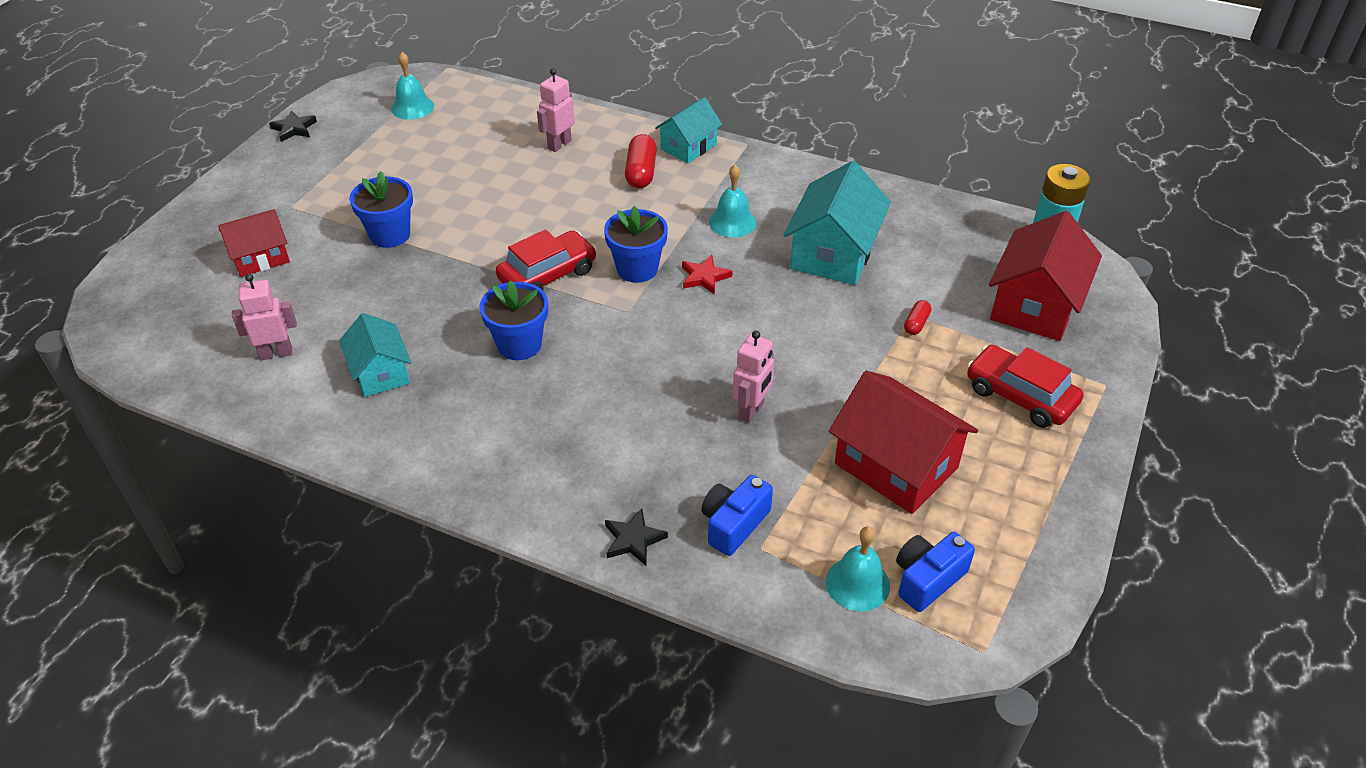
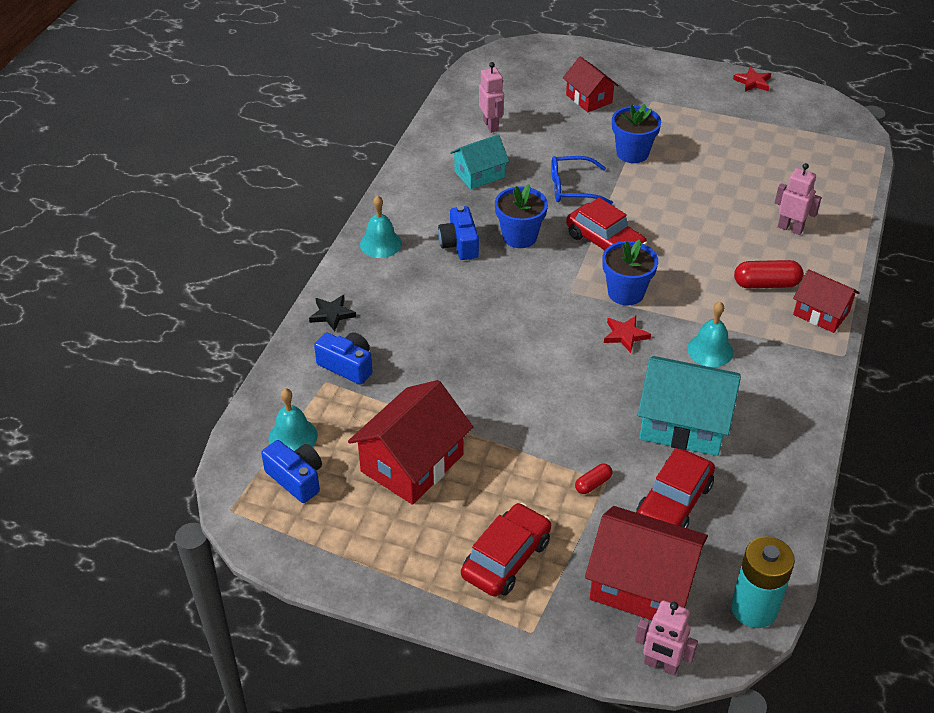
camera: 85 degrees right, 0 degrees up
(294, 129) = (753, 82): black star -> red star
(412, 107) = (810, 136): turquoise bell -> turquoise bell (380, 244)
(439, 291) = (572, 188): none -> blue glasses
(519, 401) = (459, 244): none -> blue camera
(688, 147) = (821, 313): turquoise house -> red house
(751, 411) = (464, 372): pink robot -> pink robot (661, 665)
(916, 324) = (593, 484): red capsule -> red capsule turned 60 degrees counterclockwise
(934, 272) = (674, 502): none -> red car

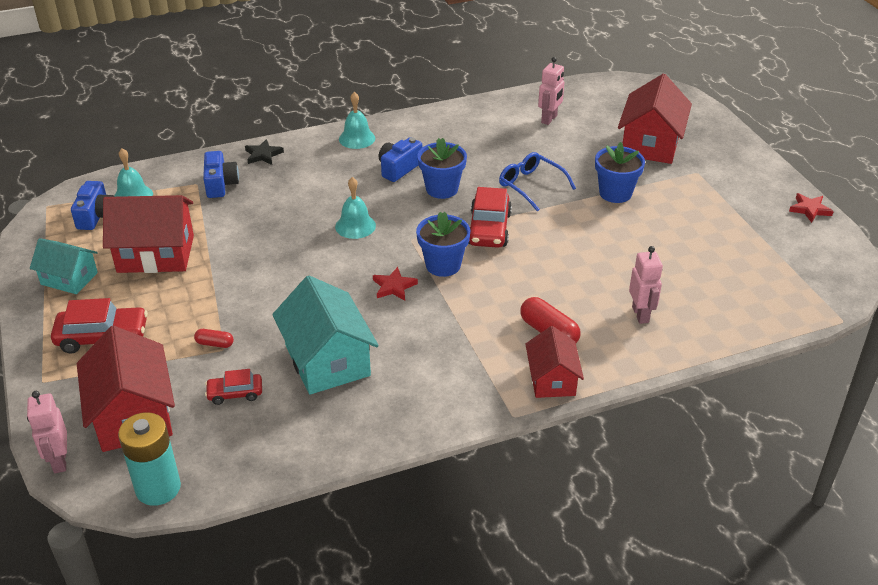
camera: 50 degrees right, 5 degrees down
(479, 174) = (486, 140): turquoise house -> turquoise house (69, 278)
(589, 99) = (650, 144): red house -> red house, size x1.63
(674, 502) = (235, 393): red car -> red car, size x0.58
(710, 350) = (429, 337): turquoise bell -> turquoise bell (355, 226)

